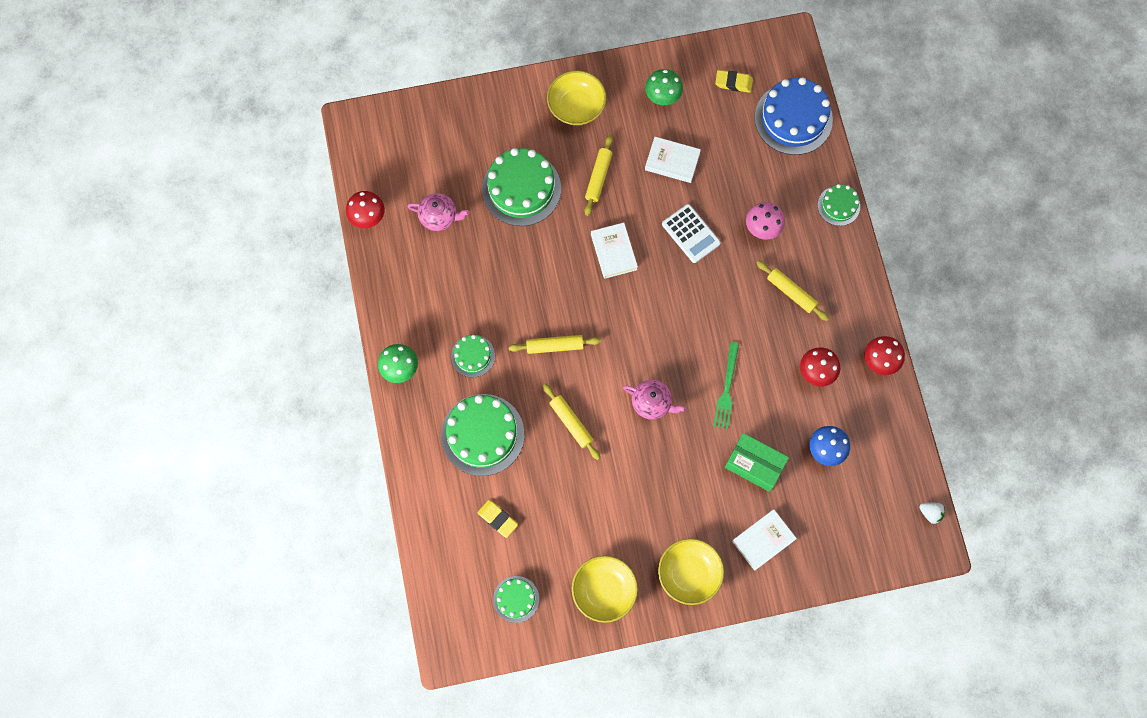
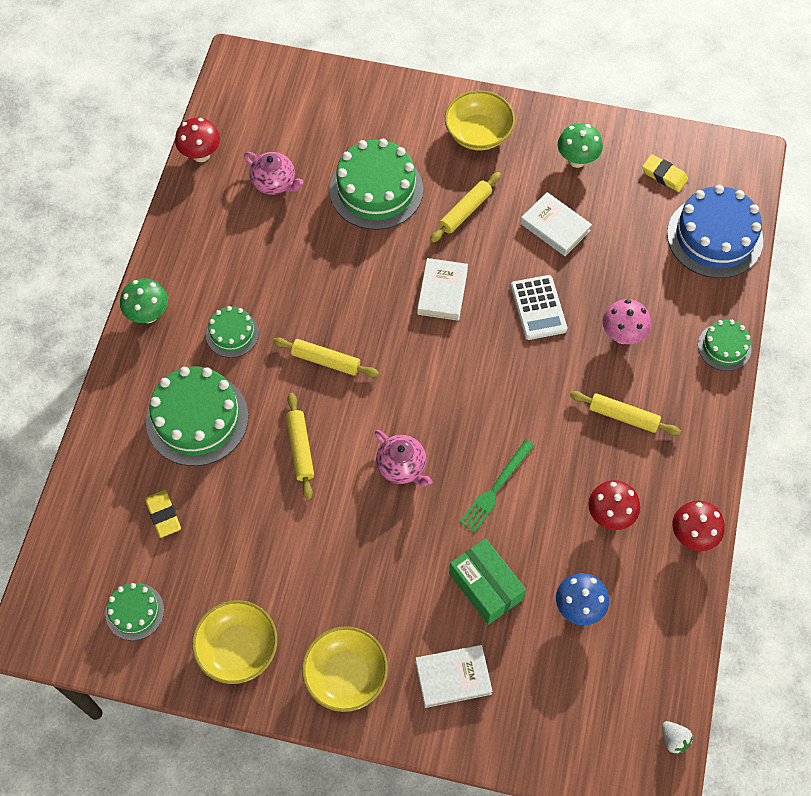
camera: 25 degrees right, 10 degrees down
(791, 292) = (623, 416): yellow rolling pin -> yellow rolling pin turned 45 degrees counterclockwise

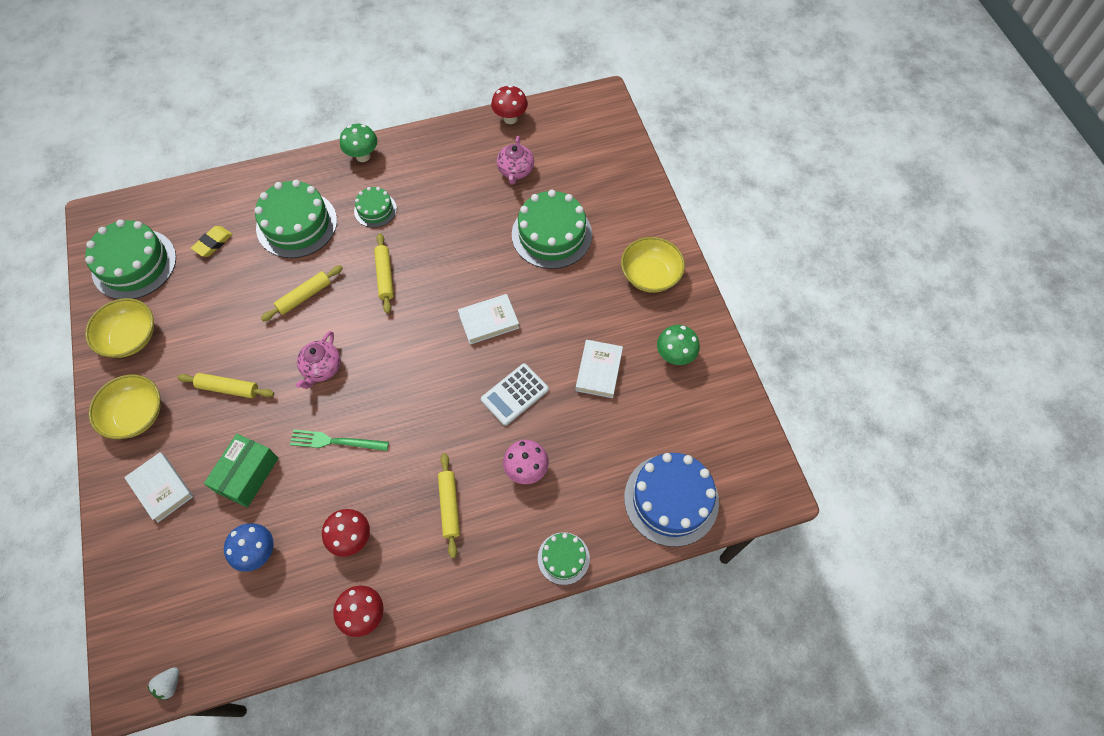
camera: 60 degrees right, 0 degrees up
(135, 611) = (134, 264): green cake -> green cake, size x1.87
(465, 211) = (571, 301): yellow rolling pin -> yellow rolling pin (228, 388)
(664, 175) = (706, 429): yellow eraser -> none

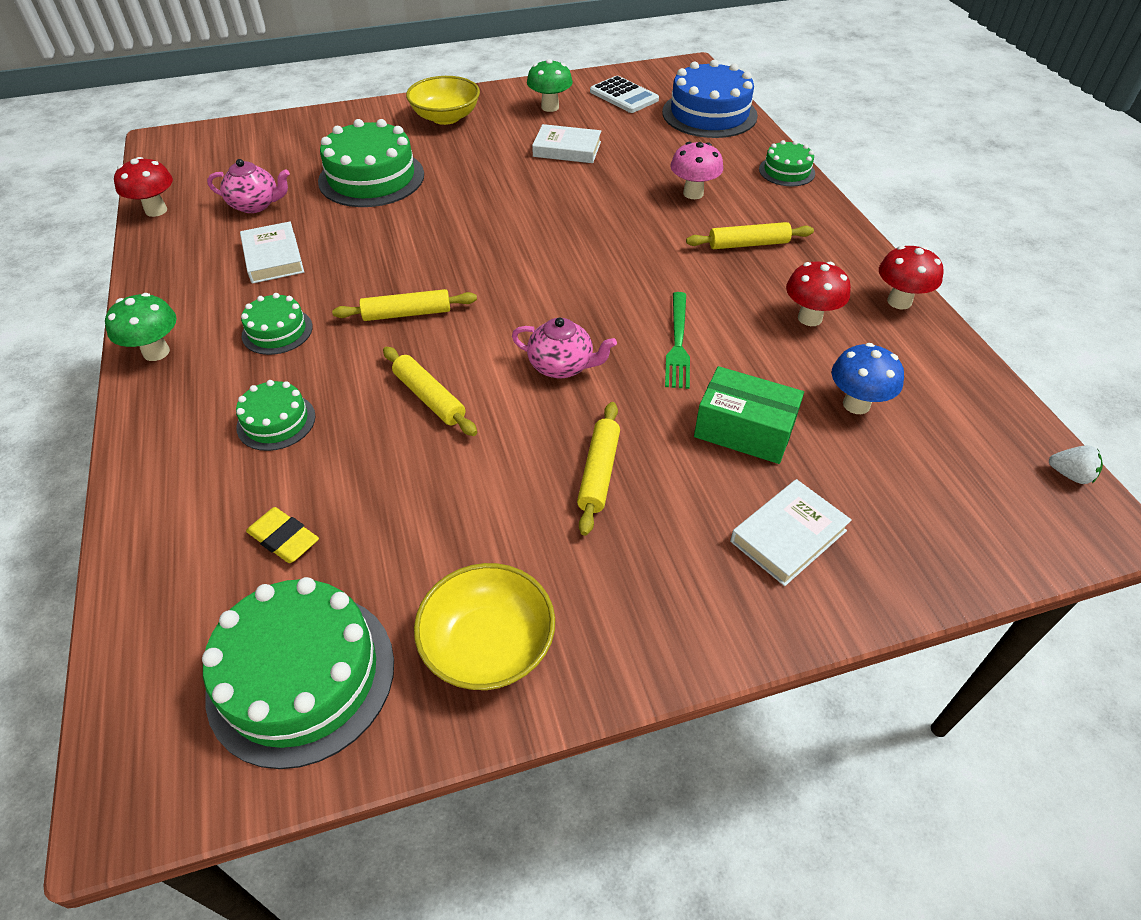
camera: 90 degrees left, 15 degrees down
(136, 415) = (658, 601): yellow bowl -> none
(296, 224) = (276, 421): green cake -> green cake, size x0.54
(488, 321) = (495, 222): white book -> white book (273, 257)
(515, 394) = (599, 202): white calculator -> white calculator (624, 96)

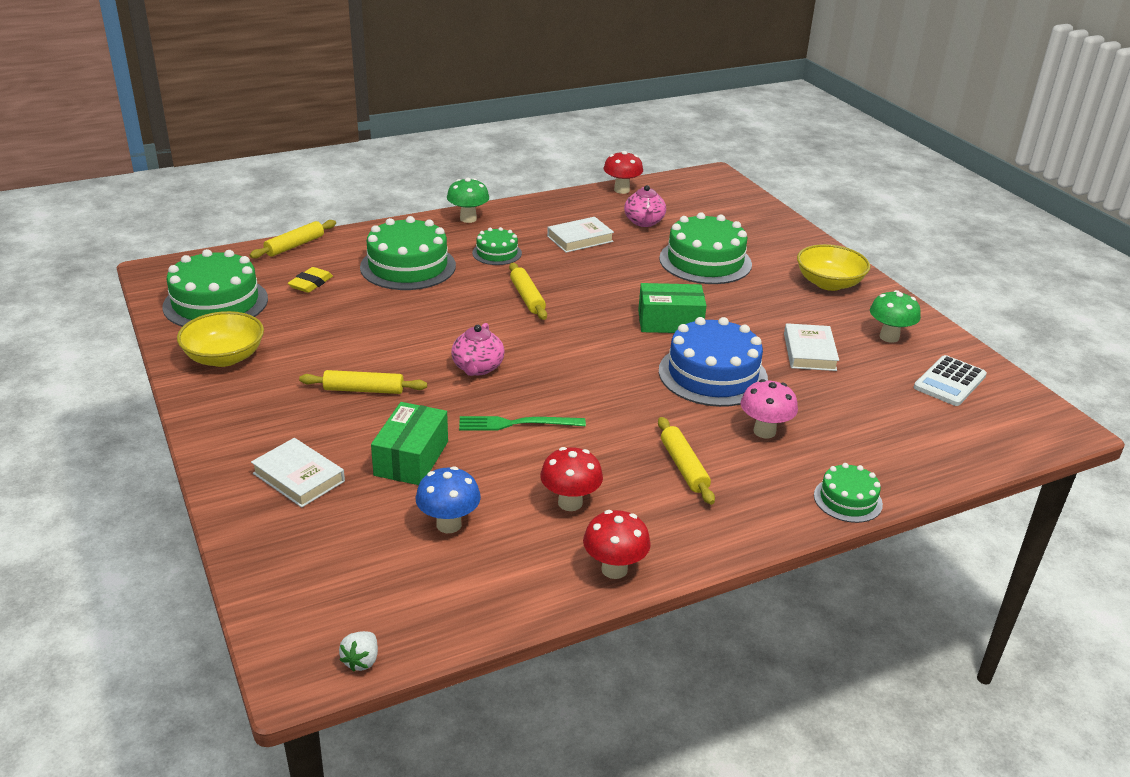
camera: 80 degrees right, 15 degrees down
(276, 421) = (408, 266): green cake -> green cake, size x1.87
(429, 398) = (436, 316): yellow rolling pin -> yellow rolling pin (295, 245)
(493, 218) = (670, 322): none -> green box
(709, 114) = (949, 443): blue cake -> blue cake (712, 374)

